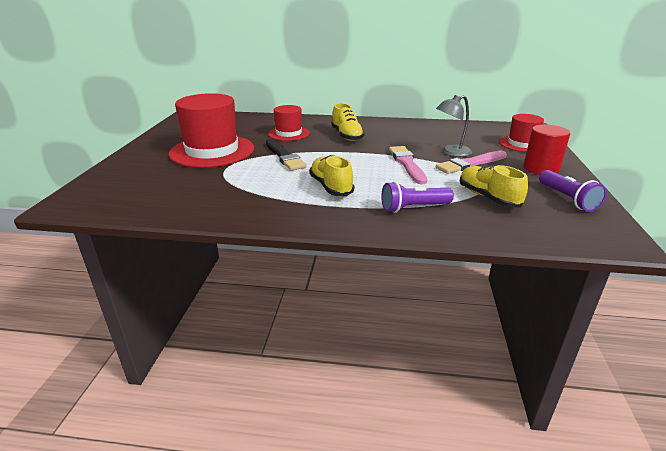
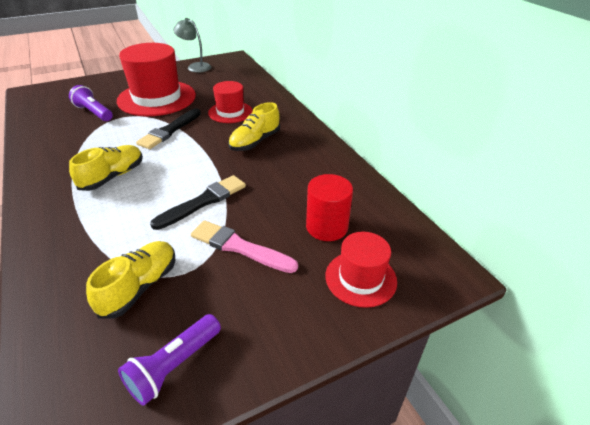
camera: 55 degrees right, 10 degrees up
(407, 164) = (203, 202): pink brush -> black brush
(413, 208) = (86, 239): purple flashlight -> purple flashlight (94, 112)
(451, 152) = (267, 223): grey lamp -> grey lamp (195, 66)
(540, 169) = (272, 317): red cylinder -> red cylinder (326, 227)

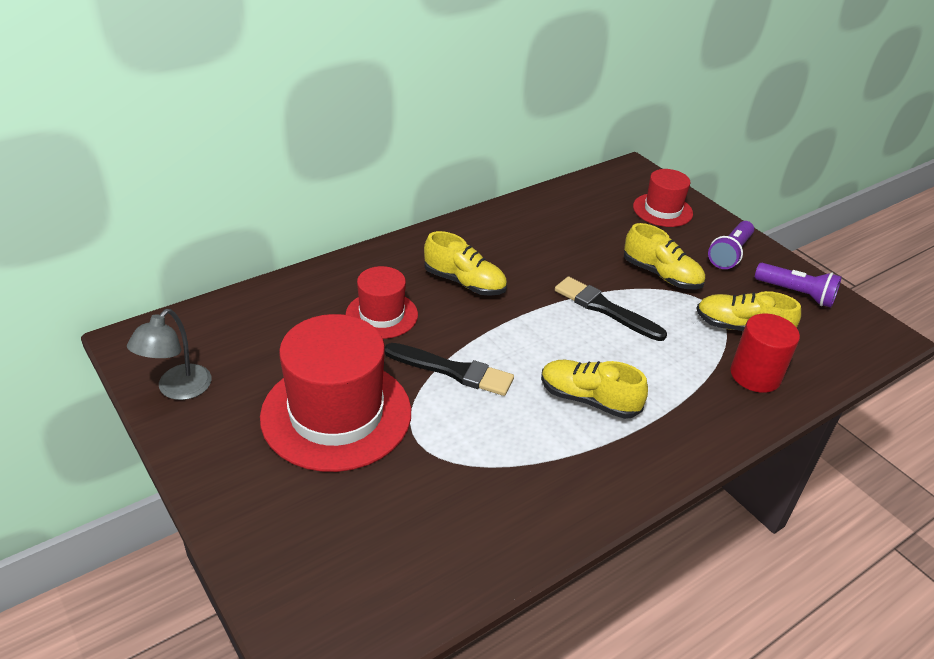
camera: 100 degrees left, 0 degrees up
(94, 112) = (407, 489): purple flashlight -> purple flashlight (730, 254)
(240, 247) = (661, 275): pink brush -> yellow shoe
(326, 227) = (608, 226): red cylinder -> red cylinder (755, 375)

